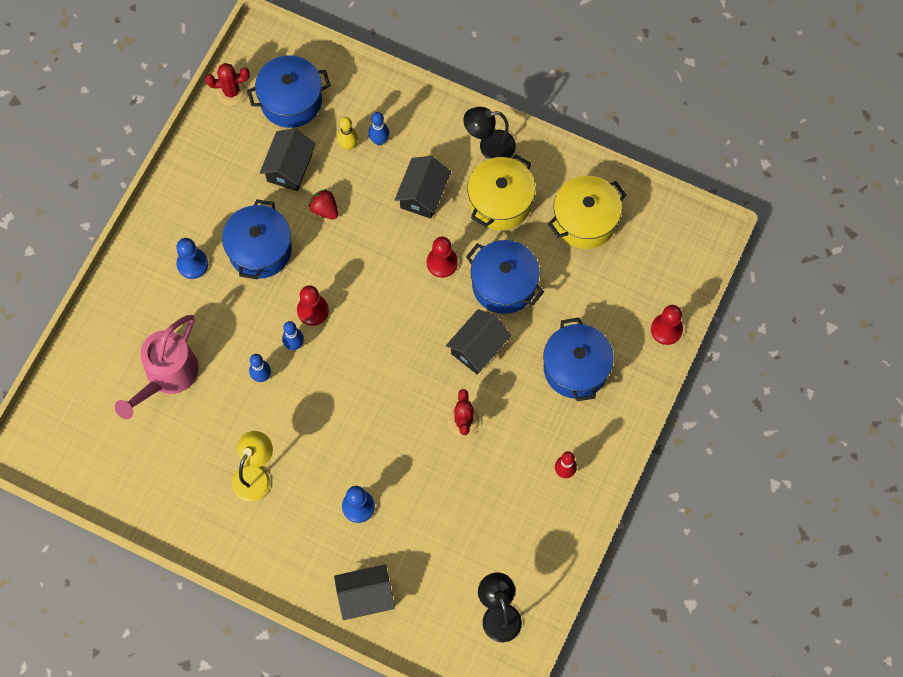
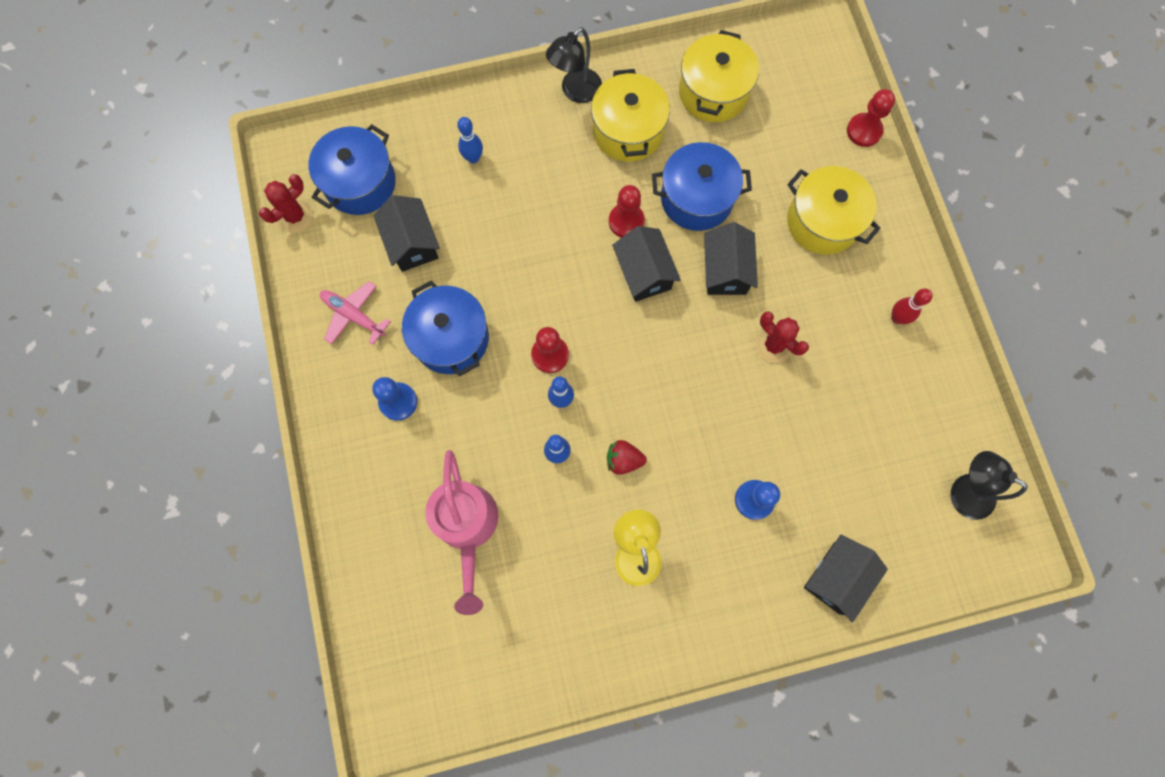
camera: 40 degrees left, 5 degrees up
(212, 186) = (353, 315): none -> pink plane
(325, 209) = (478, 255): red strawberry -> red strawberry (623, 460)
(348, 145) = (449, 183): yellow bowling pin -> none
(423, 194) = (555, 175): black house -> black house (644, 273)
(576, 368) = (822, 222): blue pot -> yellow pot

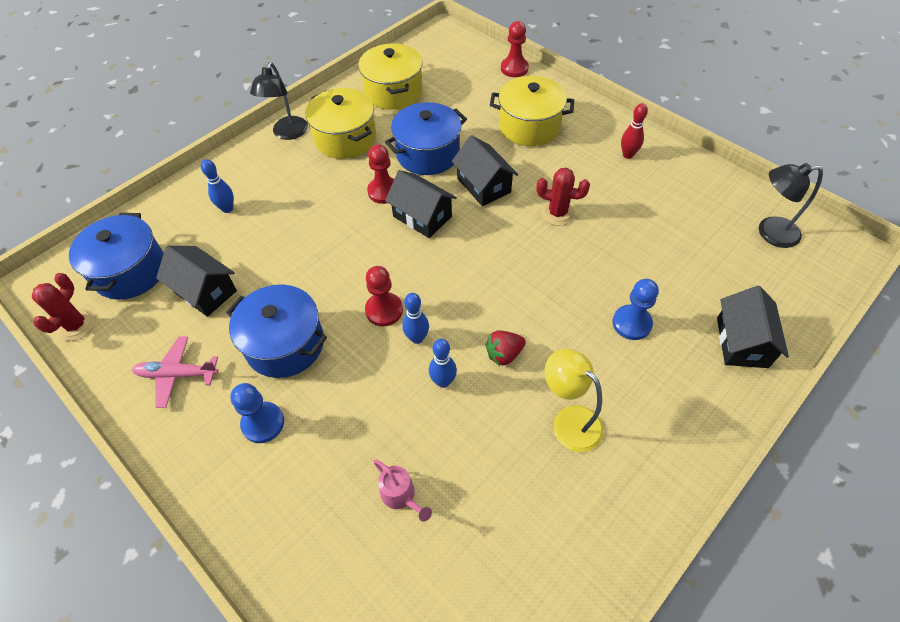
camera: 30 degrees left, 20 degrees down
(468, 528) = (401, 496): pink watering can -> pink watering can, size x0.47

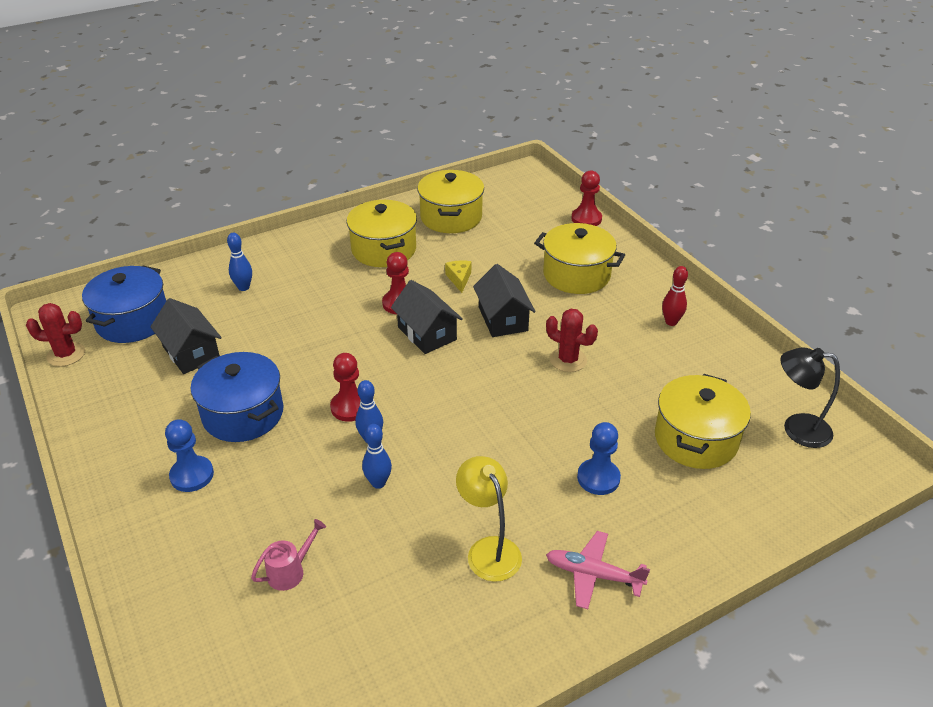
camera: 15 degrees right, 15 degrees down
(76, 325) = (66, 354): red cactus -> red cactus turned 60 degrees clockwise
(177, 374) = (134, 416): pink plane -> pink plane (593, 574)
(288, 133) = (330, 234): black lamp -> none
(401, 496) = (291, 571): pink watering can -> pink watering can turned 105 degrees counterclockwise
(428, 154) = (459, 279): blue pot -> yellow cheese
(504, 354) = (450, 474): red strawberry -> none
(695, 263) = (696, 439): none -> yellow pot
(742, 342) = (712, 525): black house -> none

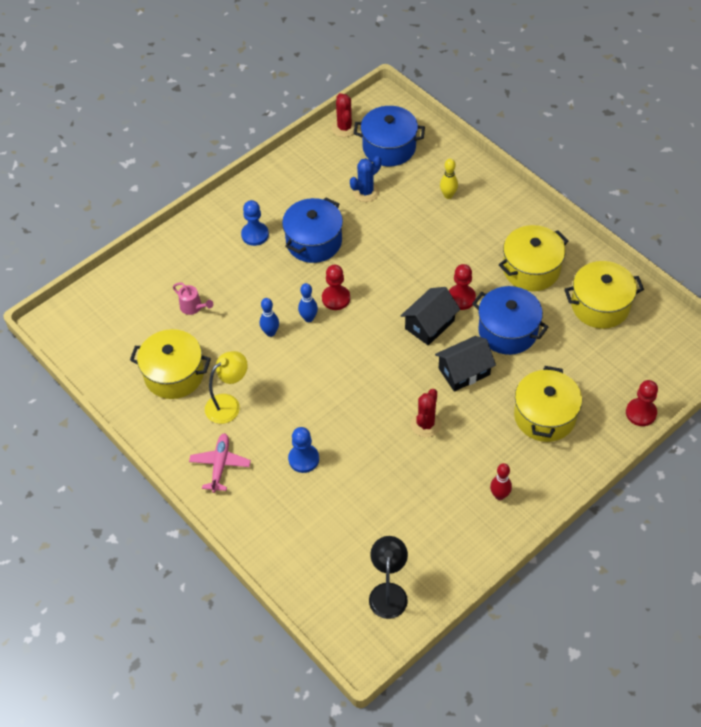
camera: 80 degrees right, 15 degrees up
(191, 352) = (366, 192): black house -> blue cactus
(243, 287) = (448, 195): blue bowling pin -> yellow bowling pin
(459, 279) = (508, 331): yellow cheese -> blue pot
(696, 439) = (358, 520): yellow pot -> yellow pot (174, 374)

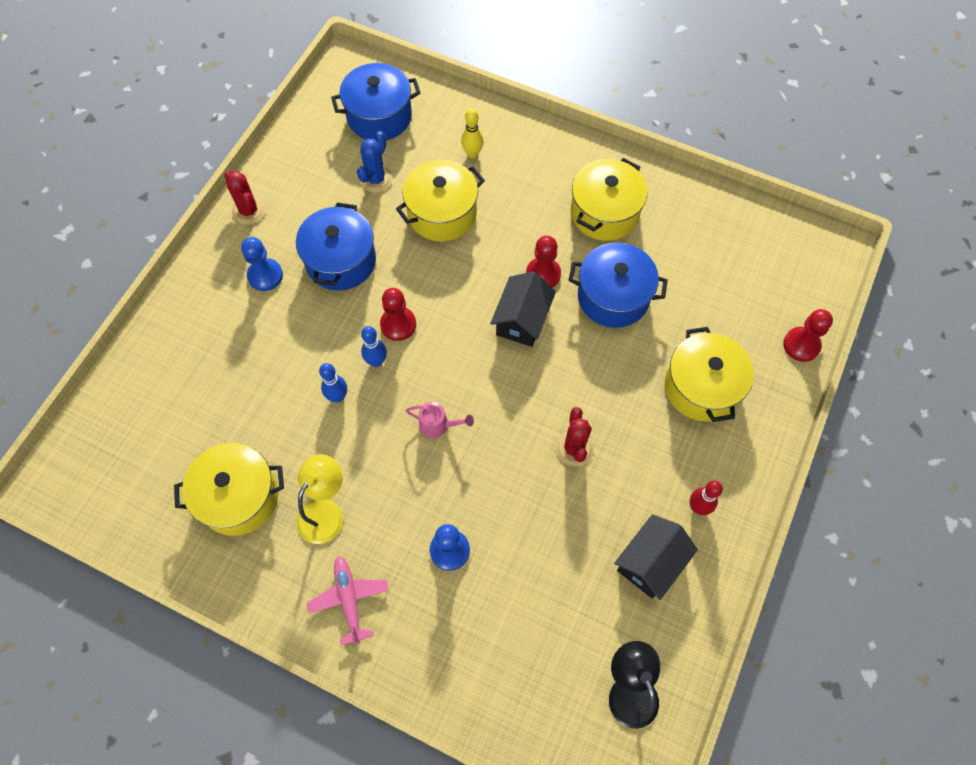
camera: 25 degrees left, 10 degrees up
(193, 307) = (227, 397): pink watering can -> pink watering can (438, 425)
(344, 128) = (317, 108): red cactus -> red cactus (249, 211)
(464, 371) = (587, 365): black house -> black house (650, 562)
(600, 305) = (698, 231): yellow pot -> yellow pot (442, 213)

